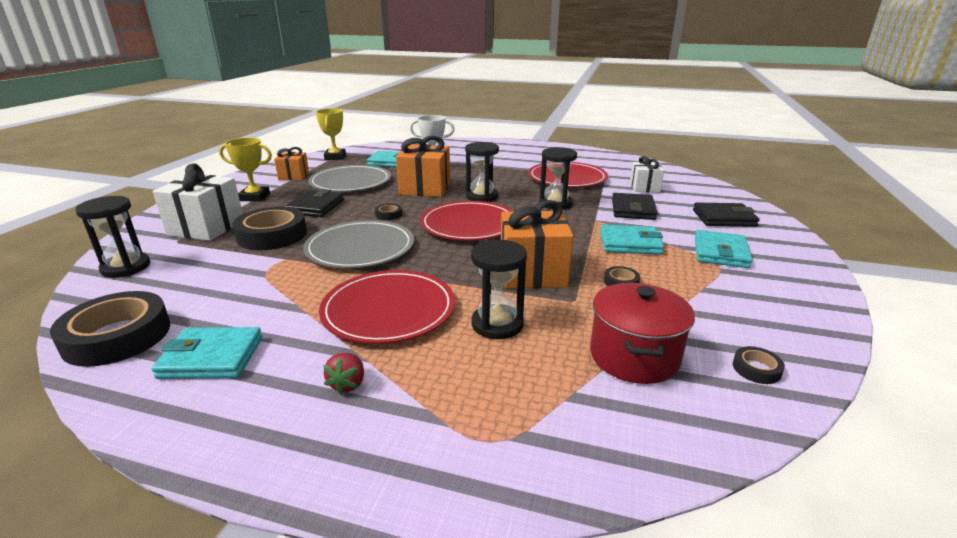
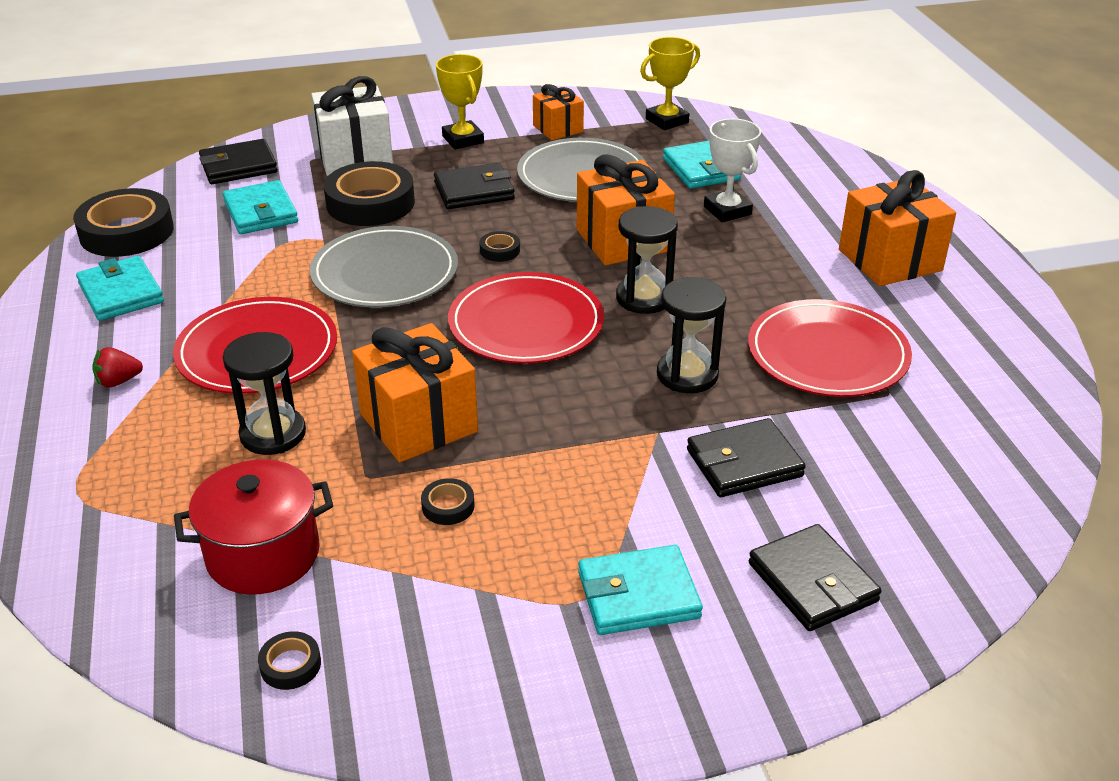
camera: 60 degrees right, 10 degrees up
(126, 267) = (238, 166): black hourglass -> black wallet
(512, 154) = (890, 260): none -> orange gift
(630, 243) = (590, 488): turquoise wallet -> turquoise wallet (261, 212)
(644, 188) = (880, 454): white gift -> none

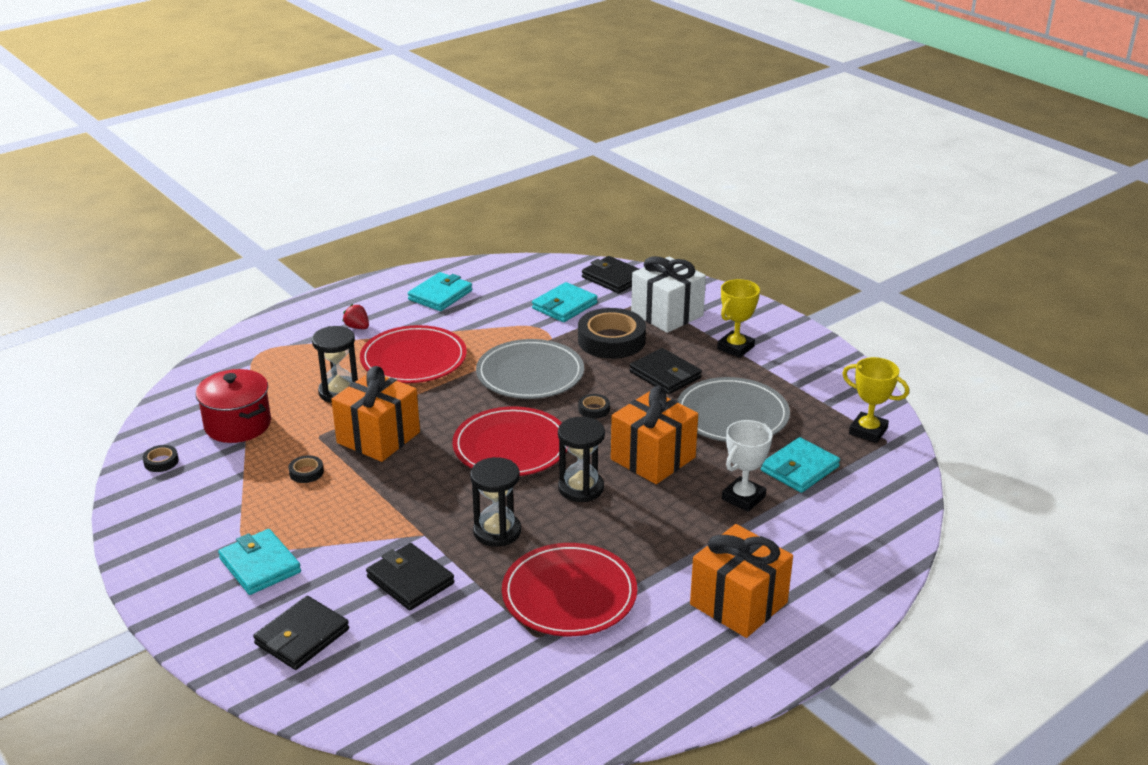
camera: 65 degrees right, 5 degrees down
(126, 232) = (504, 272): black tape -> none
(558, 129) = (797, 383): orange gift -> none

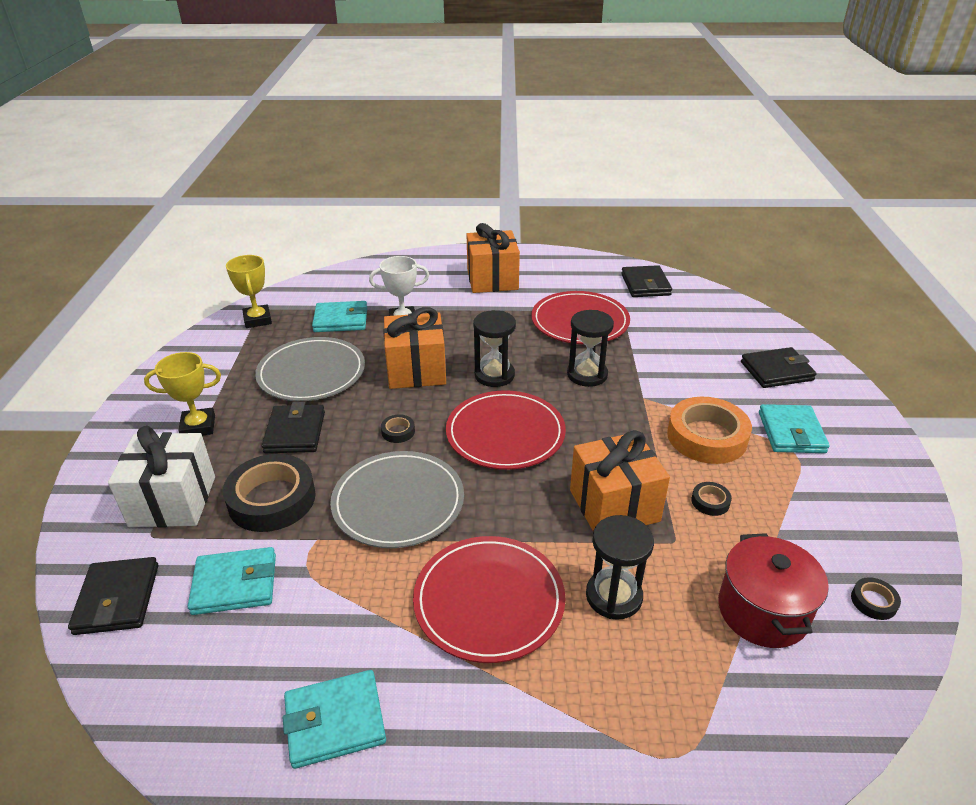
camera: 140 degrees left, 5 degrees up
(338, 523) = (707, 437): none -> orange tape
(357, 327) = (506, 721): red strawberry -> none
(410, 580) = (677, 372): black wallet -> black wallet (645, 285)

